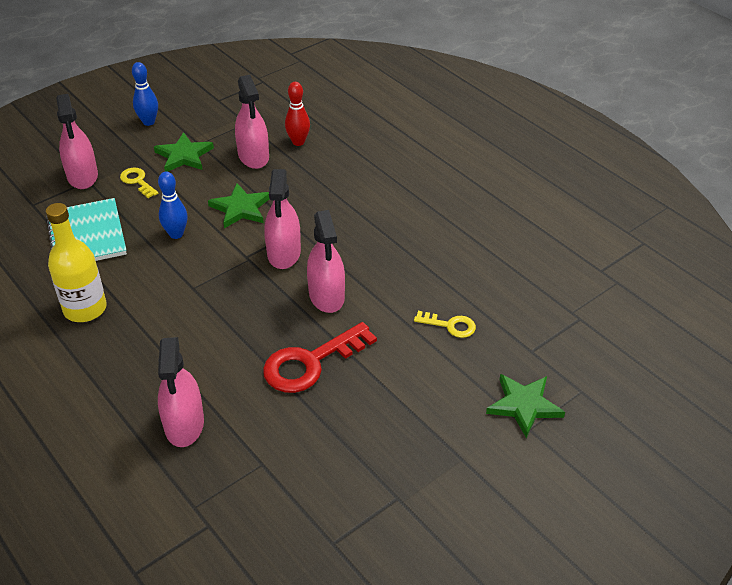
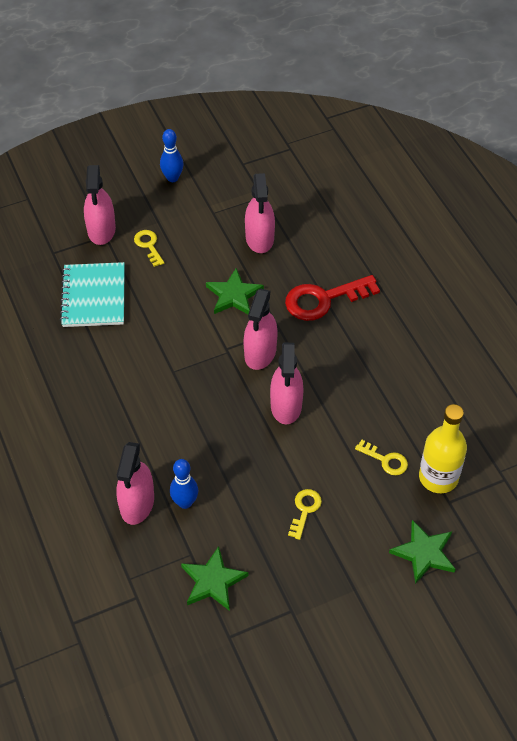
camera: 15 degrees right, 10 degrees up
(85, 309) = (78, 373): yellow bottle -> yellow bottle (438, 477)
(176, 234) = (171, 311): blue bowling pin -> blue bowling pin (185, 502)
(184, 156) = (196, 224): green star -> green star (213, 581)
(298, 142) = (305, 229): red bowling pin -> none
(311, 363) = (255, 469): red key -> red key (324, 299)
(379, 391) = (304, 510): none -> yellow key

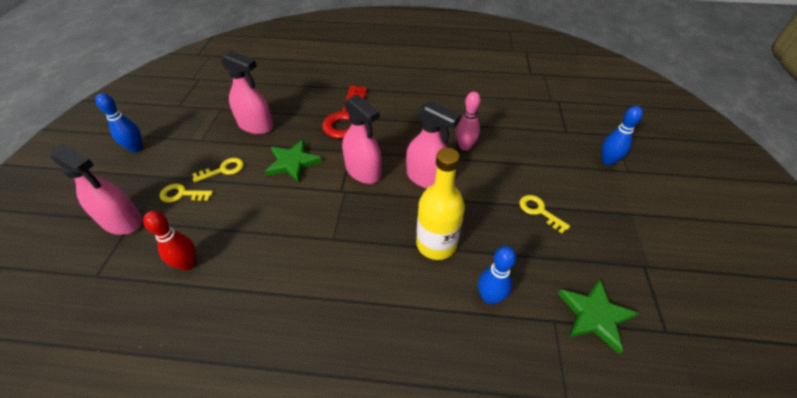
camera: 60 degrees left, 5 degrees down
(93, 296) = (188, 264): turquoise notebook -> red bowling pin
(137, 503) = (469, 344): pink spray bottle -> none
(353, 418) = (465, 146): none -> pink bowling pin
(385, 460) = (513, 146): yellow key -> yellow key (223, 170)
(424, 553) = (607, 161): green star -> blue bowling pin
(438, 477) = (542, 128): yellow bottle -> yellow bottle (436, 244)

